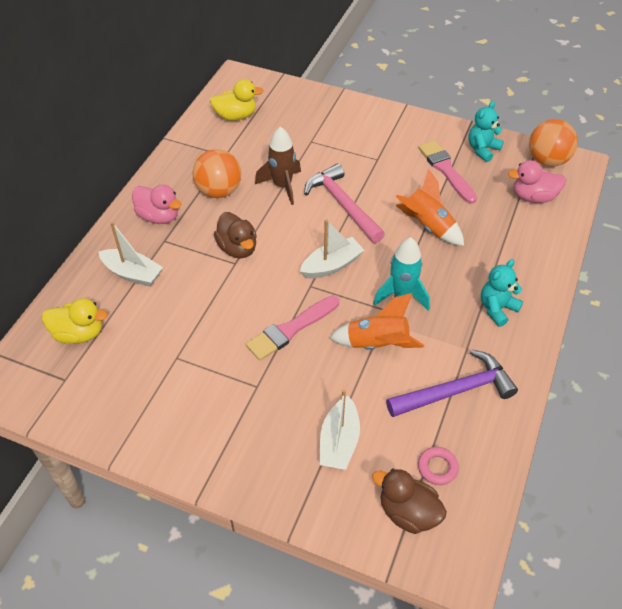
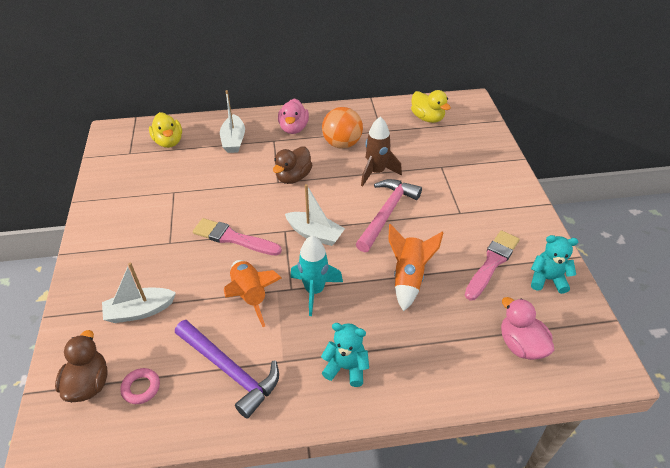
camera: 60 degrees right, 5 degrees down
(547, 160) = (587, 338): orange ball -> none

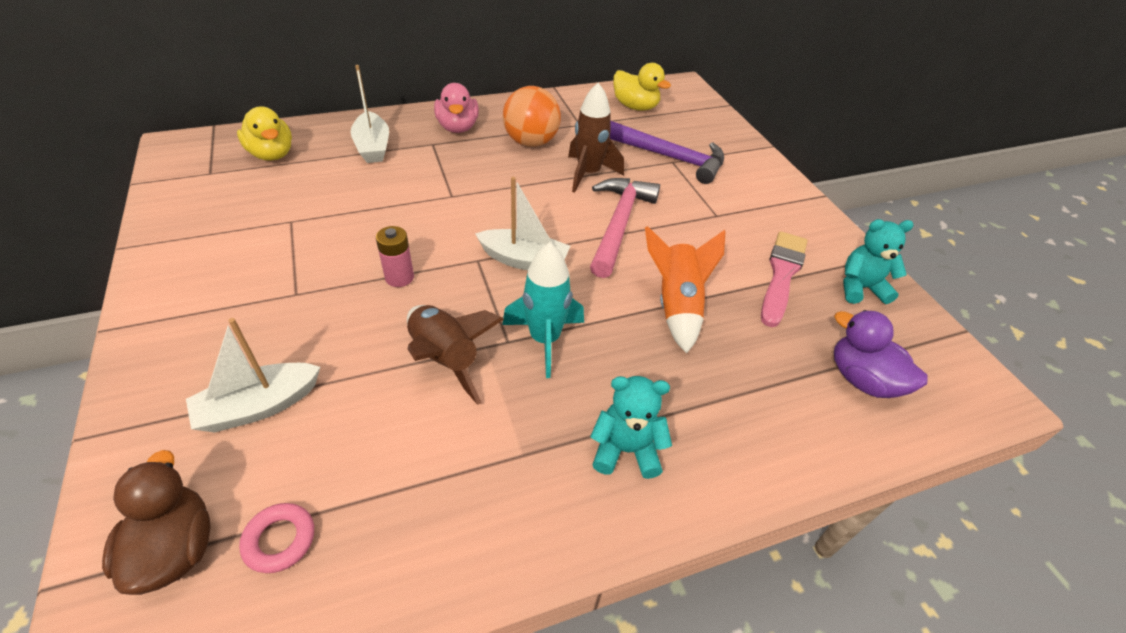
camera: 15 degrees left, 0 degrees up
(230, 371) = (436, 484): purple hammer -> purple hammer (669, 158)
(233, 238) = (399, 277): pink brush -> pink battery
(250, 296) = (445, 359): orange rocket -> brown rocket
(293, 177) = (472, 188): brown duck -> none
(521, 345) = (862, 380): pink duck -> purple duck

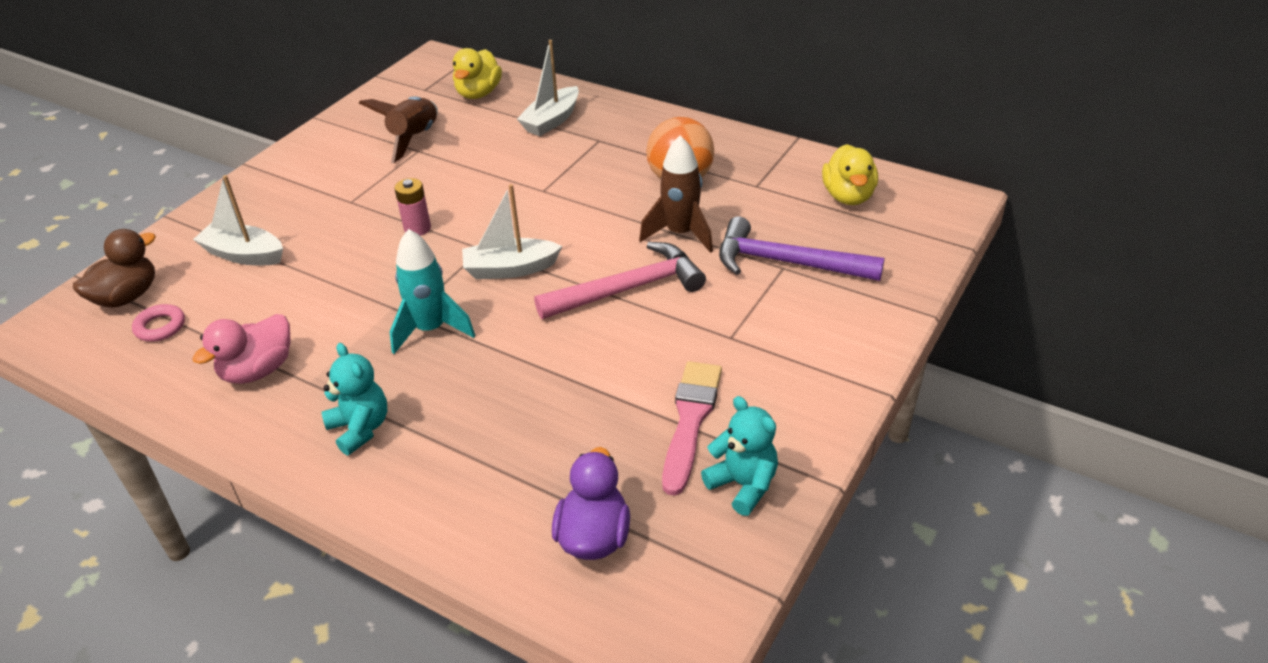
camera: 55 degrees right, 5 degrees down
(445, 359) = (359, 297): brown rocket -> brown rocket (414, 139)
(458, 127) = (641, 135): pink duck -> pink duck (258, 370)
(524, 260) = (510, 269): white boat -> white boat turned 105 degrees clockwise
(669, 158) = (786, 262): purple hammer -> purple hammer turned 120 degrees clockwise
(676, 305) = (557, 376): orange rocket -> none
(782, 274) = (690, 420): pink brush -> pink brush turned 60 degrees counterclockwise

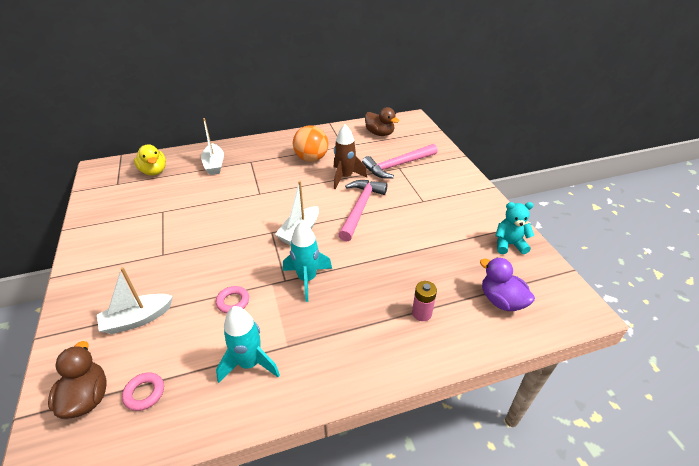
camera: 50 degrees left, 0 degrees up
(258, 370) = (250, 363): pink duck -> turquoise rocket
(333, 299) = (233, 302): none -> pink ring
(360, 428) = (349, 343): turquoise teddy bear -> none
(414, 139) = (151, 207): brown rocket -> none
(417, 228) = (224, 243): pink battery -> pink battery (421, 313)
(690, 420) = (459, 237): pink brush -> none
(786, 262) = (397, 165): purple hammer -> pink hammer
(848, 196) = (379, 133): yellow duck -> brown duck

